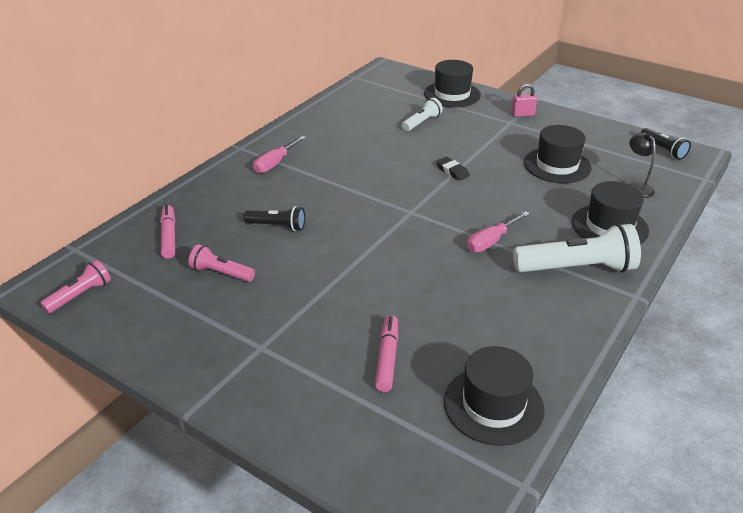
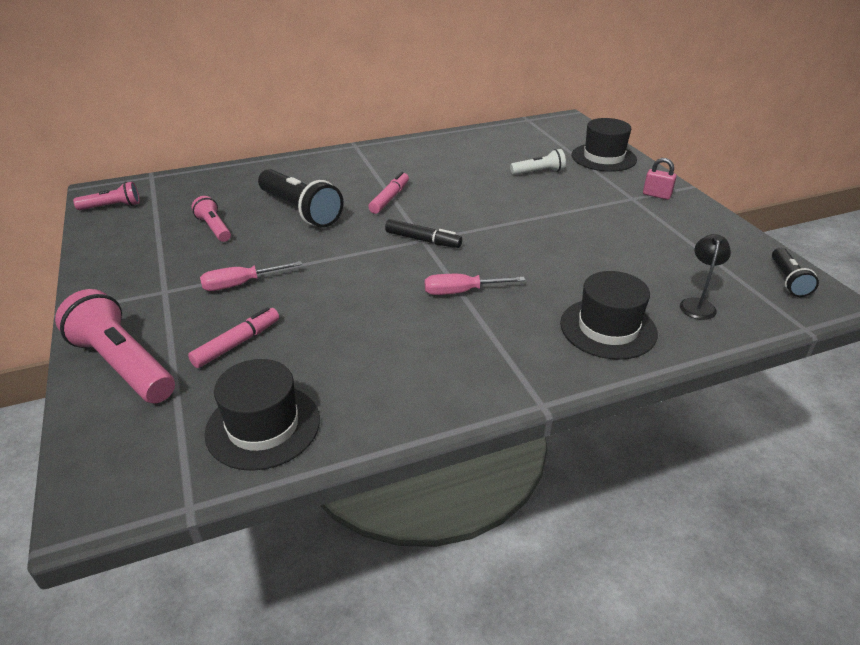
camera: 35 degrees right, 0 degrees up
(169, 236) = (217, 190): pink marker -> pink marker (389, 198)
(275, 163) = (365, 165): pink screwdriver -> pink screwdriver (240, 284)
(277, 226) = (300, 211): black flashlight -> black flashlight, size x1.82
(320, 422) = (123, 365): none -> pink flashlight
(411, 212) = (422, 240): none -> black marker
(452, 171) = (509, 220): black eraser -> none
(557, 165) = (629, 252): black hat -> none
(577, 268) = (514, 351): white flashlight -> none

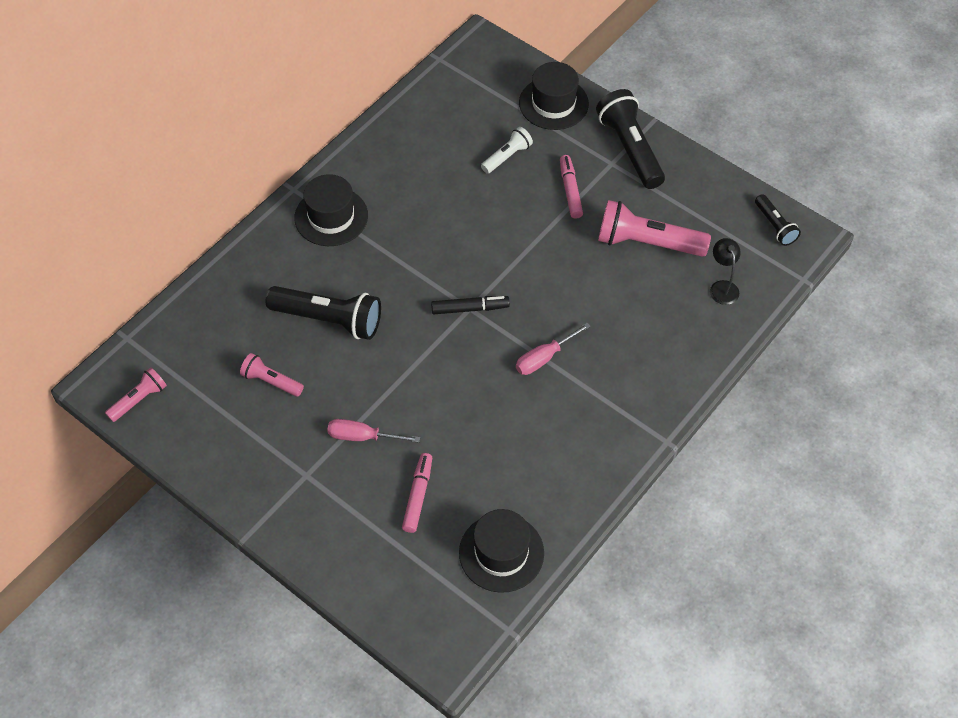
camera: 30 degrees left, 20 degrees up
(123, 365) = (353, 558): pink flashlight -> pink flashlight (647, 243)
(240, 284) = (362, 436): pink screwdriver -> pink screwdriver turned 60 degrees clockwise
(389, 198) = (397, 263): pink marker -> pink marker (570, 191)
(608, 328) = (672, 345): black hat -> black hat (331, 217)
(656, 195) = (630, 149): pink padlock -> black flashlight

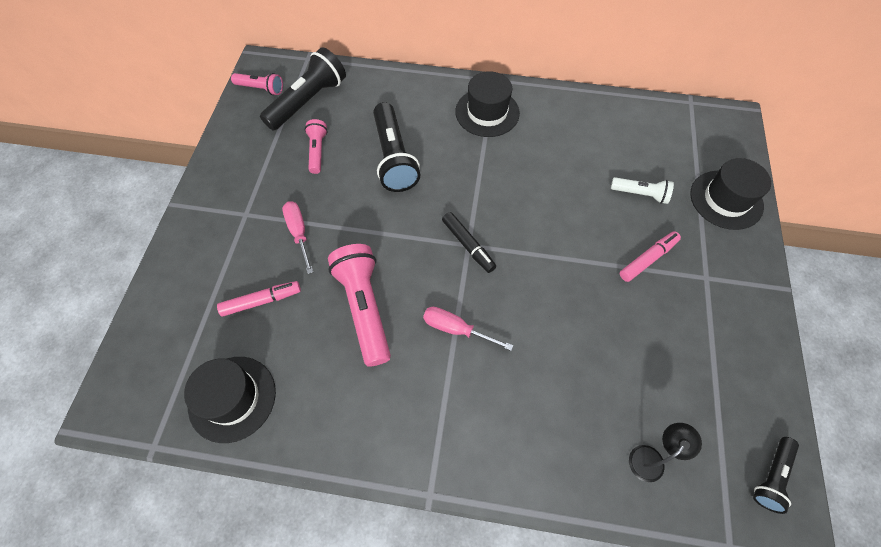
camera: 60 degrees right, 5 degrees up
(630, 149) = (736, 285): black flashlight -> black flashlight (308, 101)
(647, 243) = (645, 354): pink flashlight -> pink flashlight (364, 308)

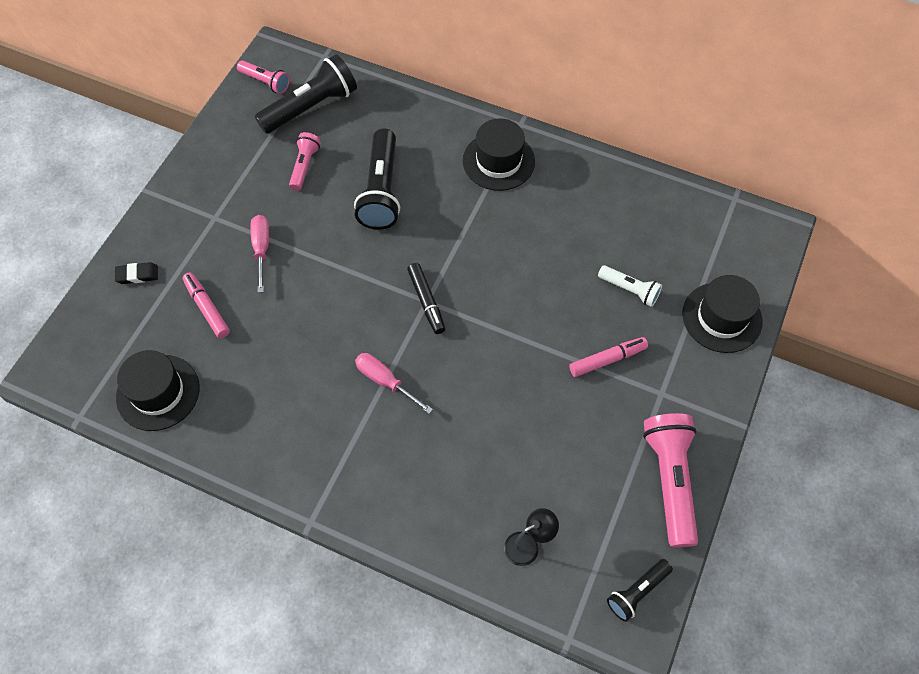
camera: 15 degrees right, 0 degrees up
(182, 285) = (137, 275): none -> black eraser
(261, 301) = (207, 308): pink marker -> pink marker turned 120 degrees counterclockwise
(364, 308) = (303, 339): pink flashlight -> pink flashlight (670, 480)

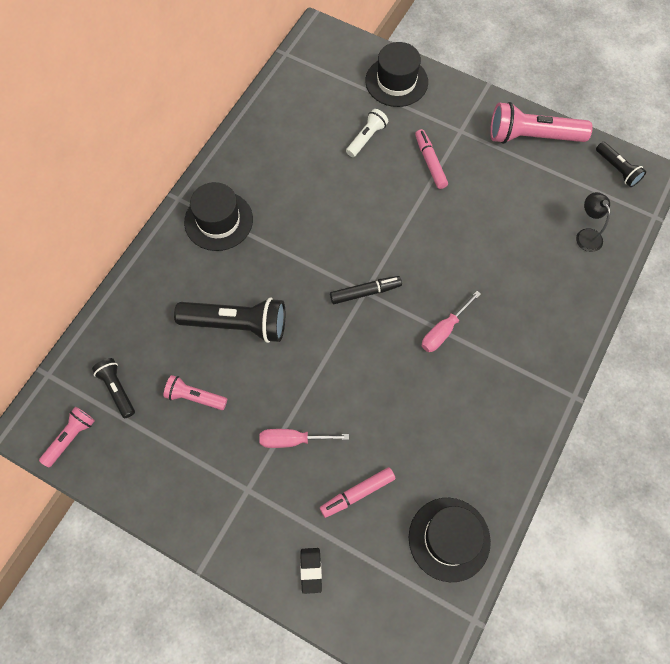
camera: 85 degrees left, 5 degrees up
(311, 107) = (117, 389): black flashlight -> black flashlight, size x0.55

